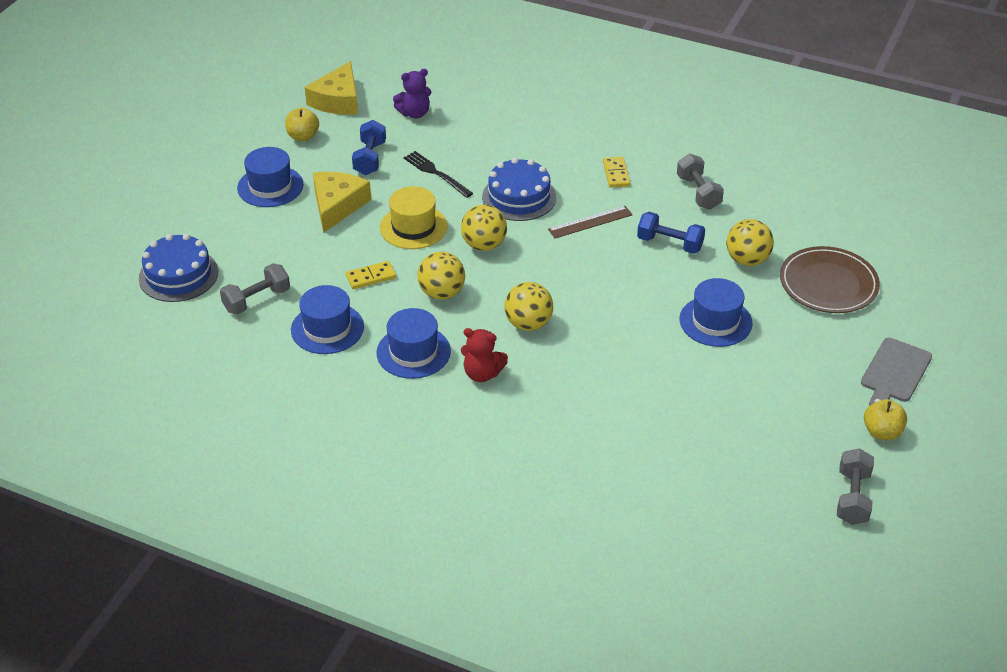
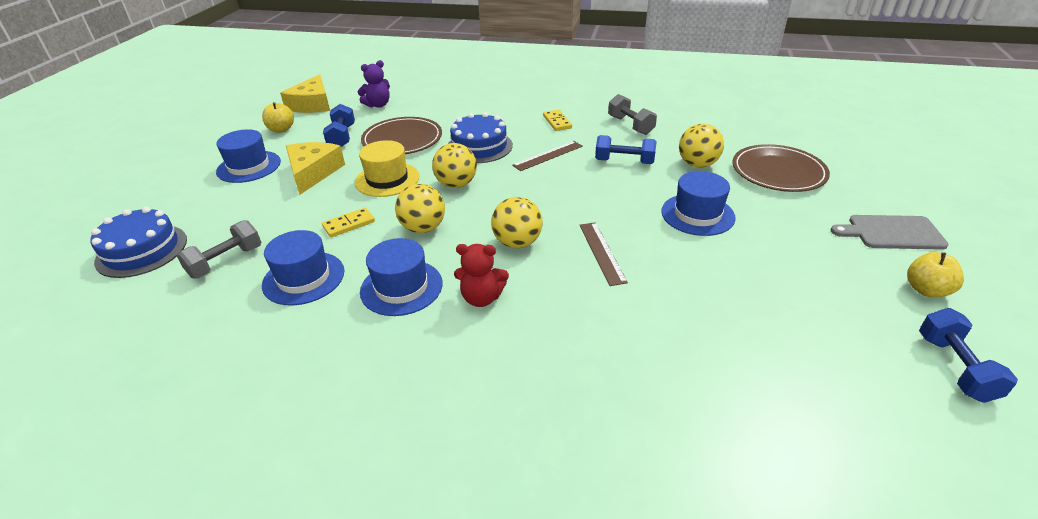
camera: 10 degrees left, 5 degrees down
(436, 173) = (402, 139): black fork -> brown plate
(604, 347) = (602, 252): none -> brown ruler
(852, 497) = (955, 367): grey dumbbell -> blue dumbbell
(895, 372) = (892, 233): grey cutting board -> grey cutting board turned 75 degrees clockwise

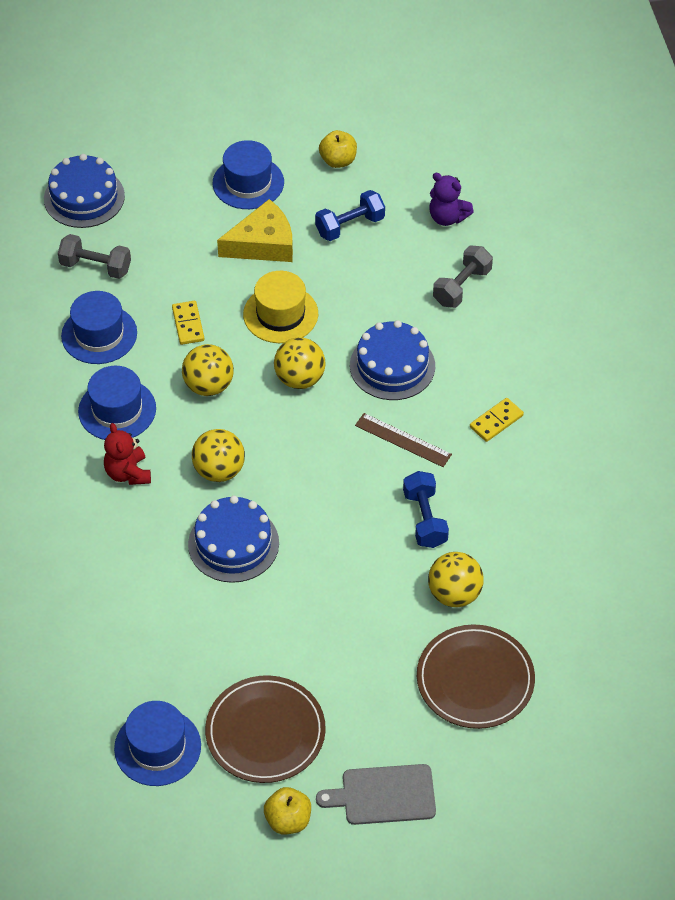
camera: 65 degrees right, 15 degrees up
(312, 104) = (414, 151): yellow cheese -> none
(349, 224) = (188, 324): yellow domino -> yellow domino turned 45 degrees clockwise
(402, 139) = (371, 285): brown plate -> brown plate (265, 732)
(602, 252) = (233, 544): brown ruler -> blue cake
(630, 125) = (526, 502): grey dumbbell -> grey dumbbell (462, 287)
(697, 214) = (340, 612): blue hat -> blue hat (157, 747)
(892, 233) = (384, 795): grey cutting board -> grey cutting board turned 75 degrees counterclockwise
(955, 367) = (181, 833): blue dumbbell -> none

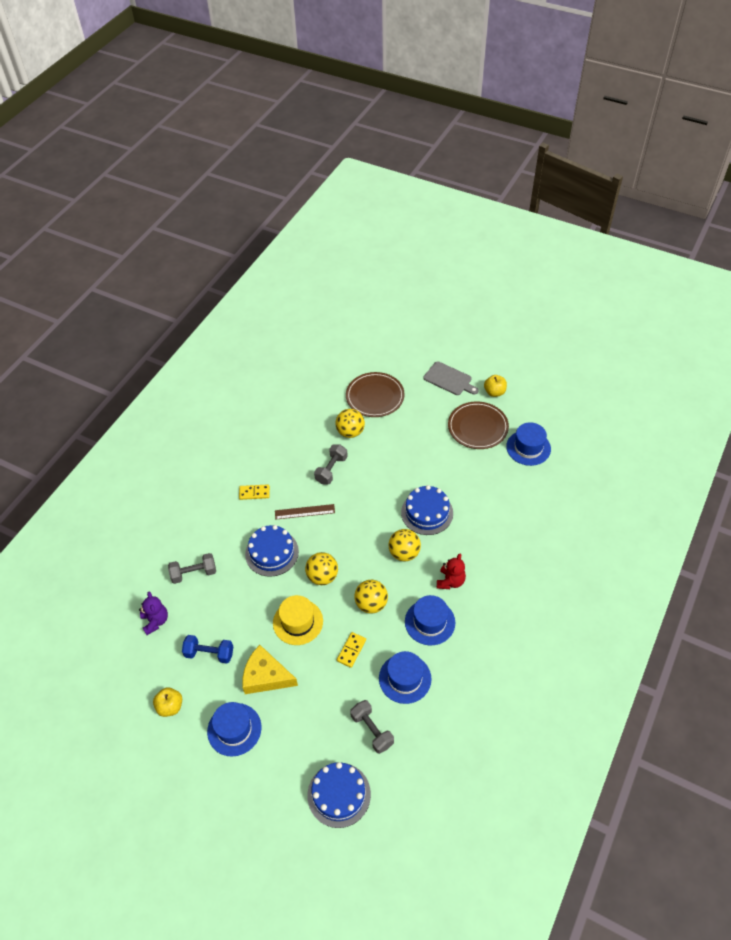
camera: 140 degrees left, 0 degrees up
(403, 440) = (304, 512): brown ruler -> brown ruler turned 75 degrees counterclockwise
(424, 519) = (331, 470): blue dumbbell -> grey dumbbell

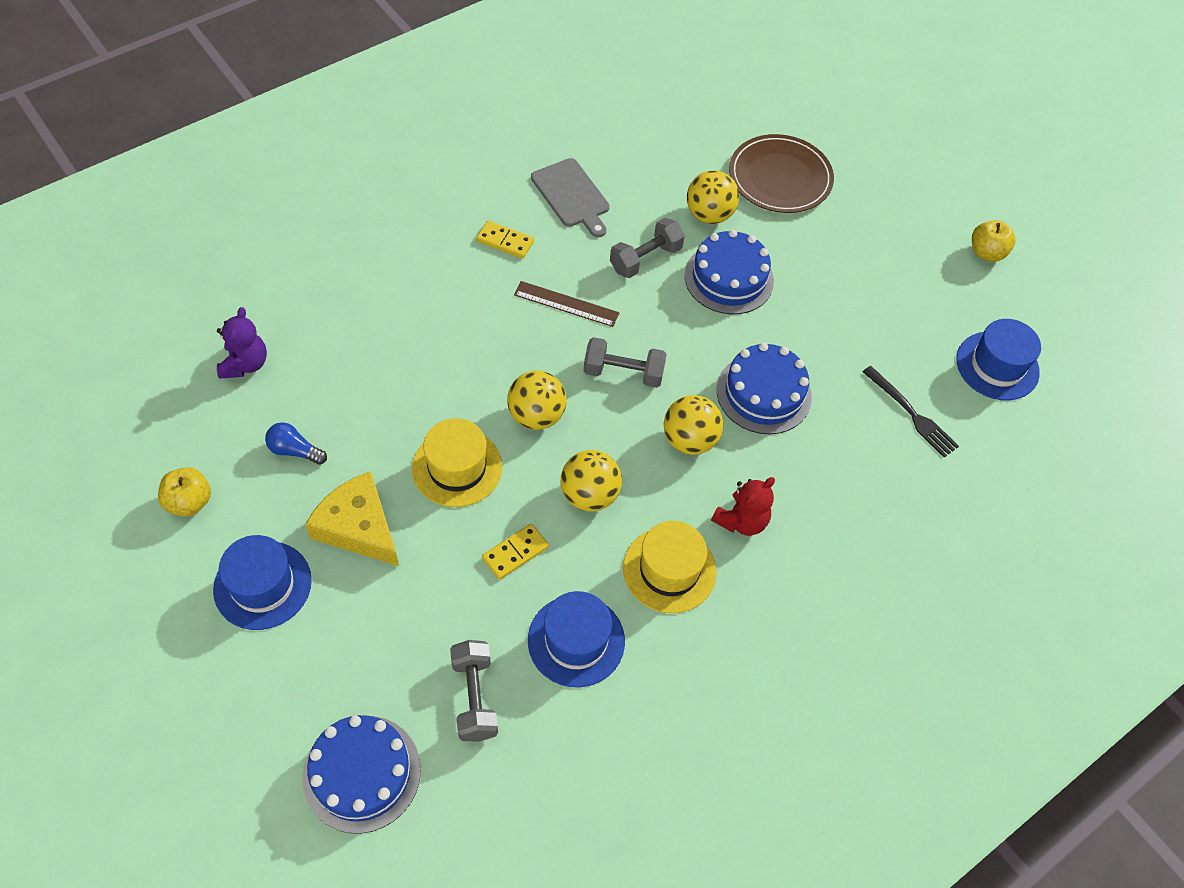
camera: 20 degrees right, 5 degrees up
(194, 573) = (343, 320): grey dumbbell -> grey dumbbell (623, 373)
(209, 653) = (294, 450): blue dumbbell -> blue light bulb
(272, 553) = (479, 343): blue cake -> blue cake (729, 278)
(430, 622) = (669, 570): blue hat -> yellow hat
(449, 379) = (919, 201): grey cutting board -> grey cutting board (572, 195)
(477, 427) = (926, 296): brown plate -> none
(501, 490) = (911, 414): none -> black fork

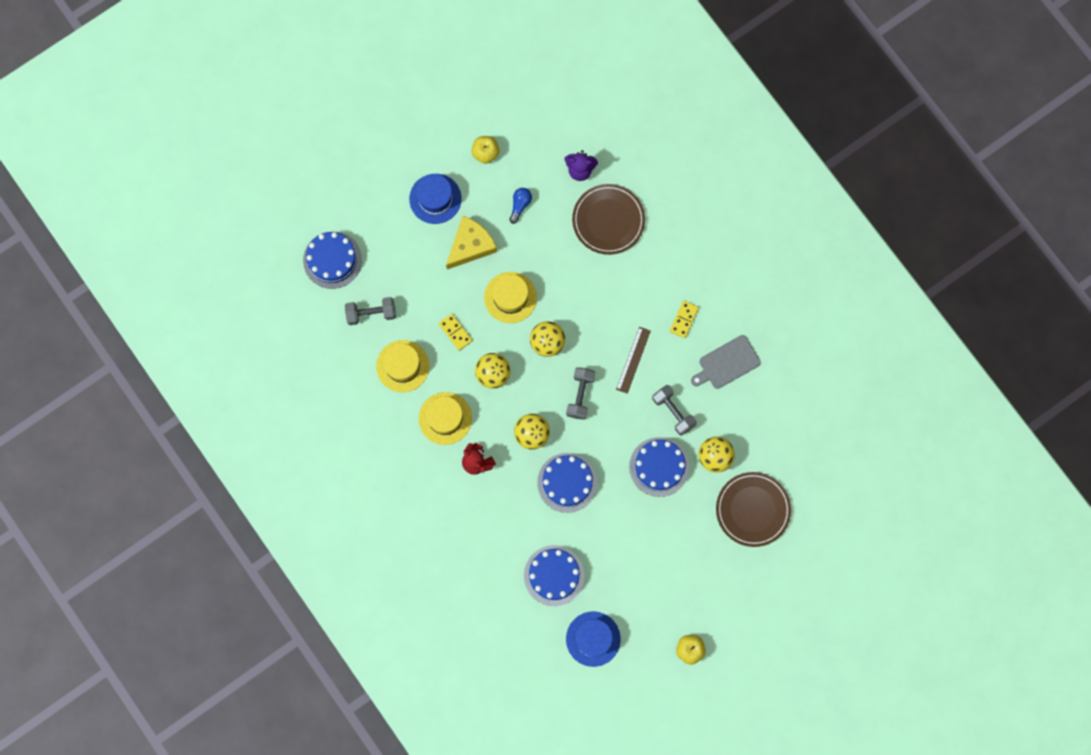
camera: 95 degrees right, 20 degrees up
(337, 329) = (608, 220): none -> brown plate
(576, 640) = (402, 366): blue hat -> yellow hat
(911, 414) = (554, 575): black fork -> blue cake

